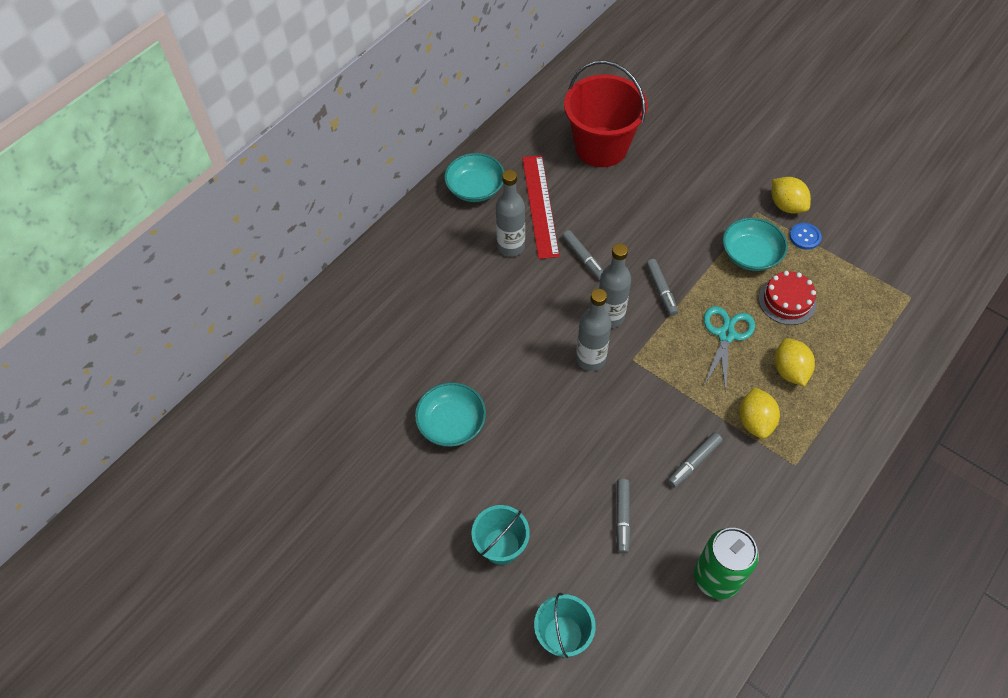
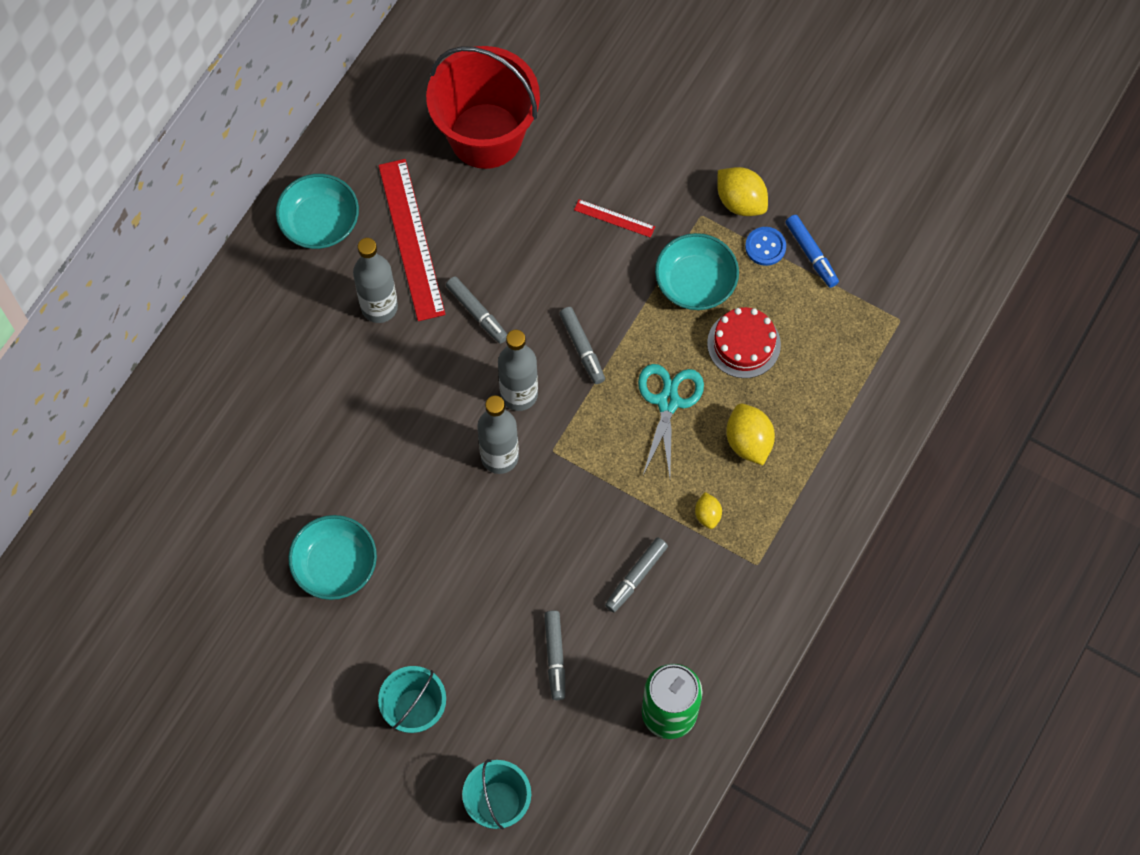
camera: 10 degrees left, 10 degrees up
(691, 207) = (614, 218): none -> red ruler
(755, 421) = (707, 515): yellow lemon -> yellow lemon, size x0.57
(840, 245) = (811, 254): none -> blue marker

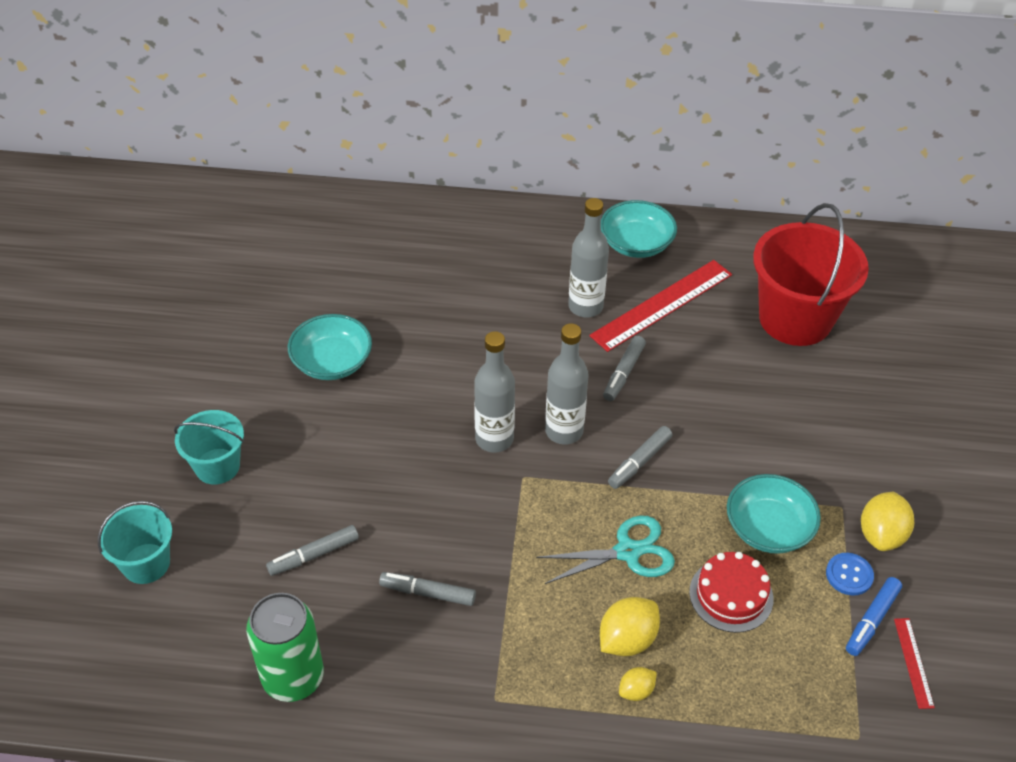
camera: 65 degrees right, 20 degrees down
(614, 218) = (786, 439): red ruler -> red ruler (913, 662)
(707, 515) = (526, 632): yellow lemon -> yellow lemon (636, 691)

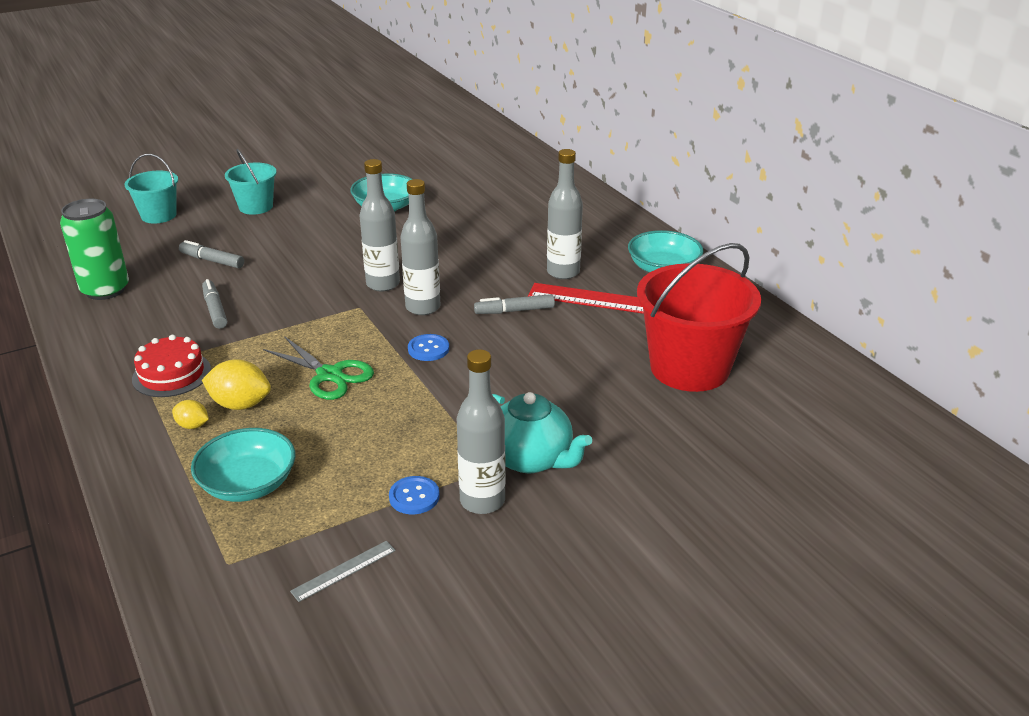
camera: 55 degrees right, 15 degrees down
(627, 552) = (329, 375): turquoise scissors -> green scissors
(639, 462) = (428, 349): grey marker -> blue button
(731, 595) = (330, 439): red cake -> red cake (171, 374)
(768, 528) = (424, 434): turquoise bowl -> turquoise bowl (248, 484)
(847, 478) = (531, 459): none -> turquoise teapot
(871, 620) = (372, 527): blue marker -> none
(881, 535) = (482, 501): yellow lemon -> grey bottle
(913, 662) = (344, 570): red ruler -> grey ruler

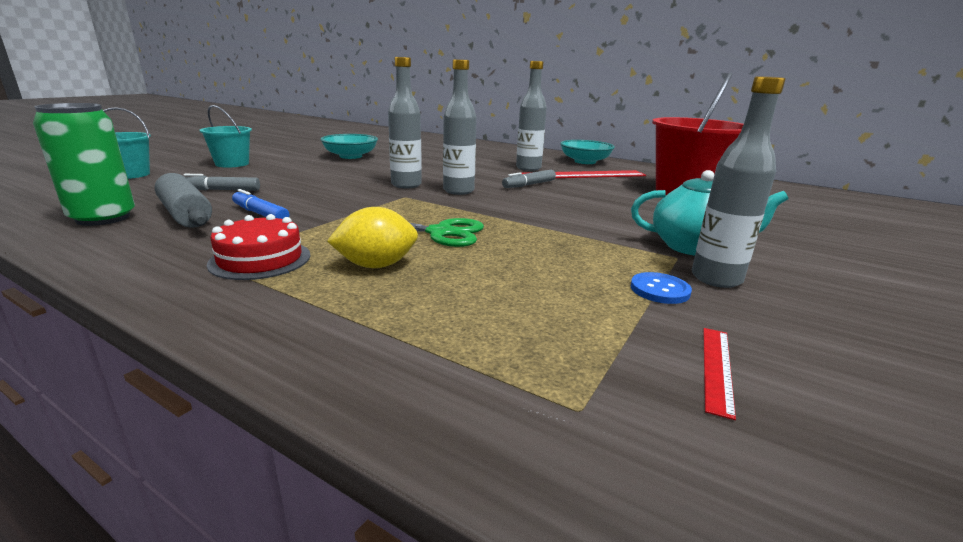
camera: 30 degrees left, 10 degrees down
(162, 298) = (186, 214): none -> grey rolling pin
(192, 425) = (339, 291): yellow lemon -> none
(215, 309) = (260, 214): grey marker -> blue marker
(248, 484) = (481, 323): turquoise bowl -> none
(344, 570) = (717, 368): grey ruler -> red ruler
(428, 349) = (501, 208): blue button -> none

